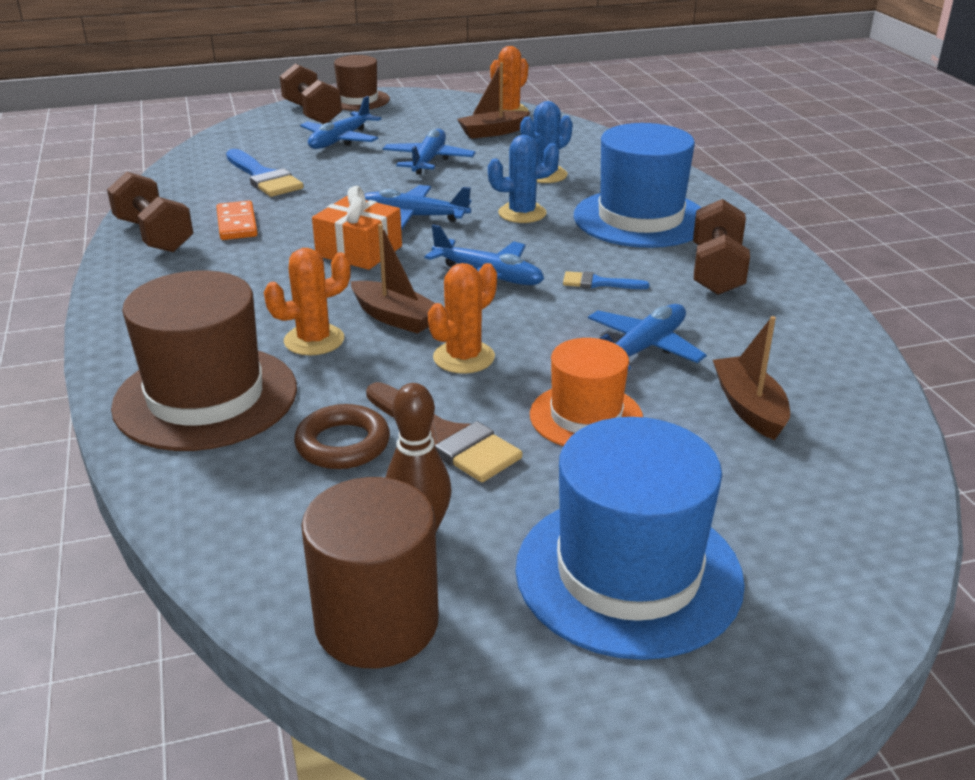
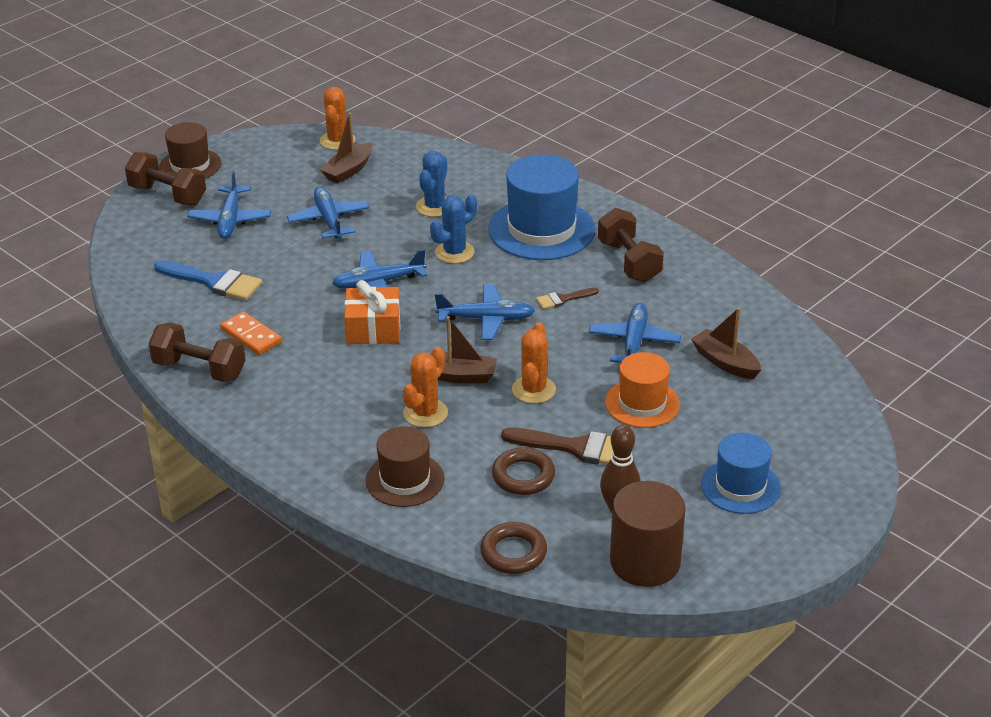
camera: 30 degrees left, 5 degrees up
(206, 397) = (405, 480): brown hat -> brown hat, size x0.61
(220, 531) = (513, 553): none -> brown ring
(598, 283) = (563, 299): blue brush -> brown brush
(628, 573) = (740, 486): blue hat -> blue hat, size x0.61

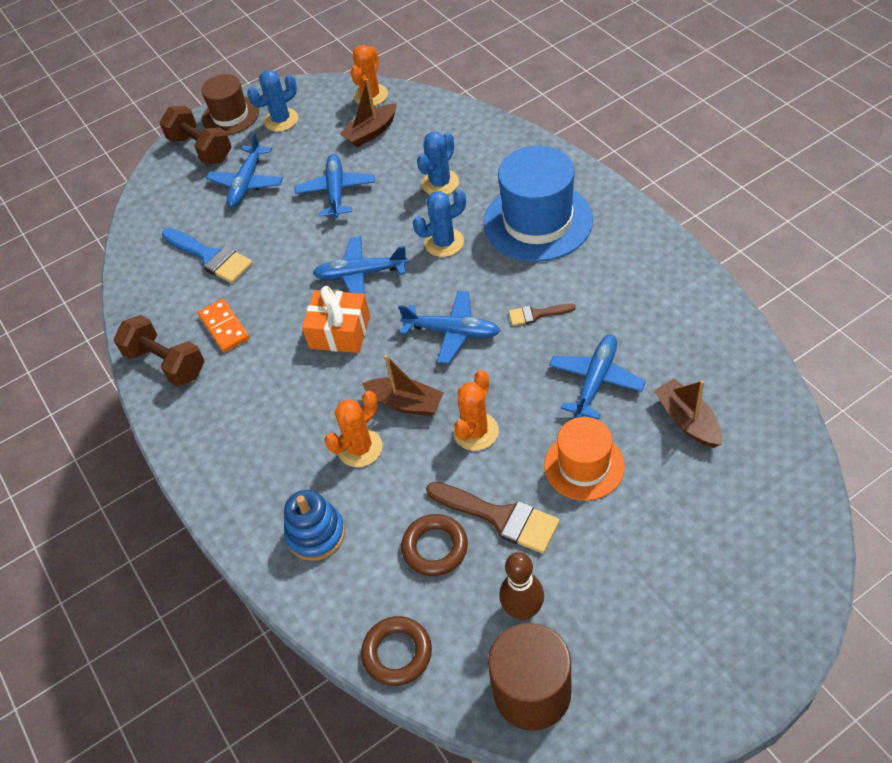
camera: 20 degrees right, 15 degrees up
(248, 166) = (281, 120): none -> blue cactus
(405, 480) = (316, 534): brown hat -> blue stacking toy
(629, 261) = (617, 272): brown dumbbell -> none
(740, 486) = (663, 600): blue hat -> none

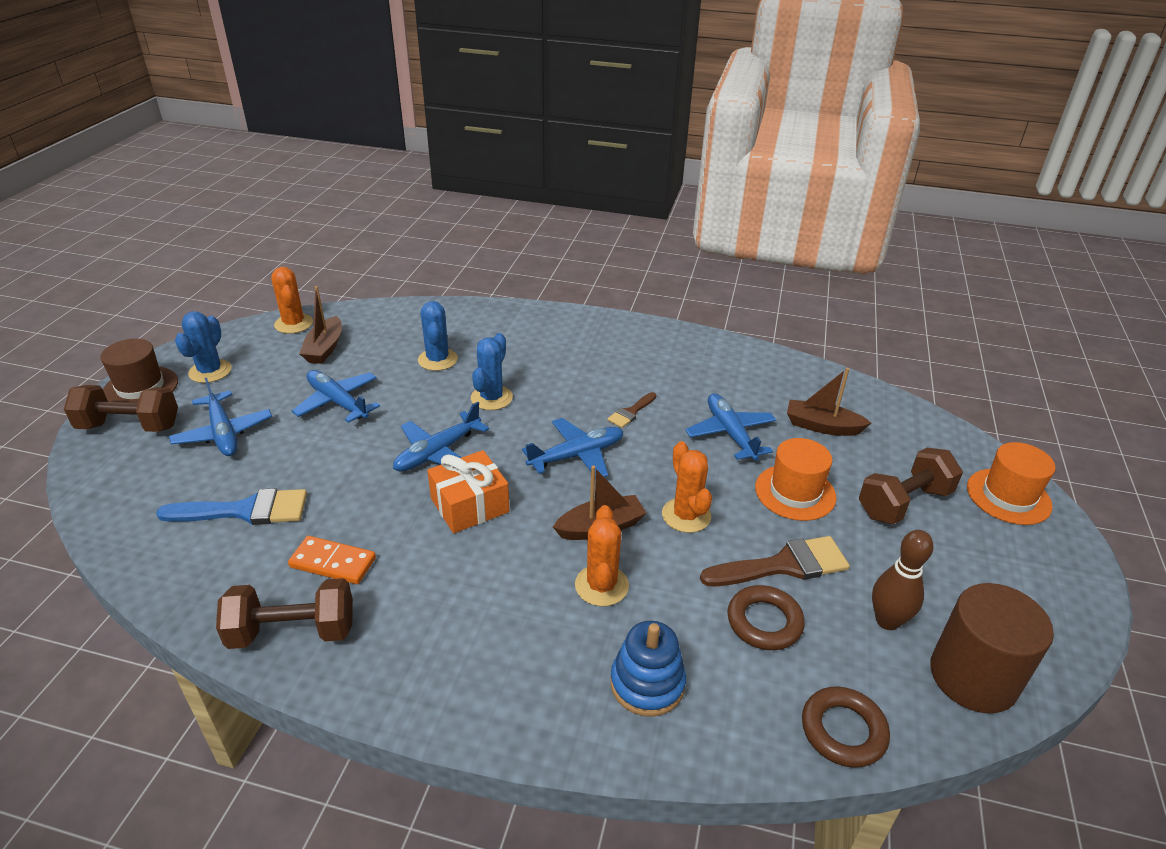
camera: 50 degrees left, 15 degrees down
(538, 221) = (555, 353): blue hat -> none
(666, 533) = (904, 503): none -> brown dumbbell
(775, 590) = (1008, 496): none -> orange hat

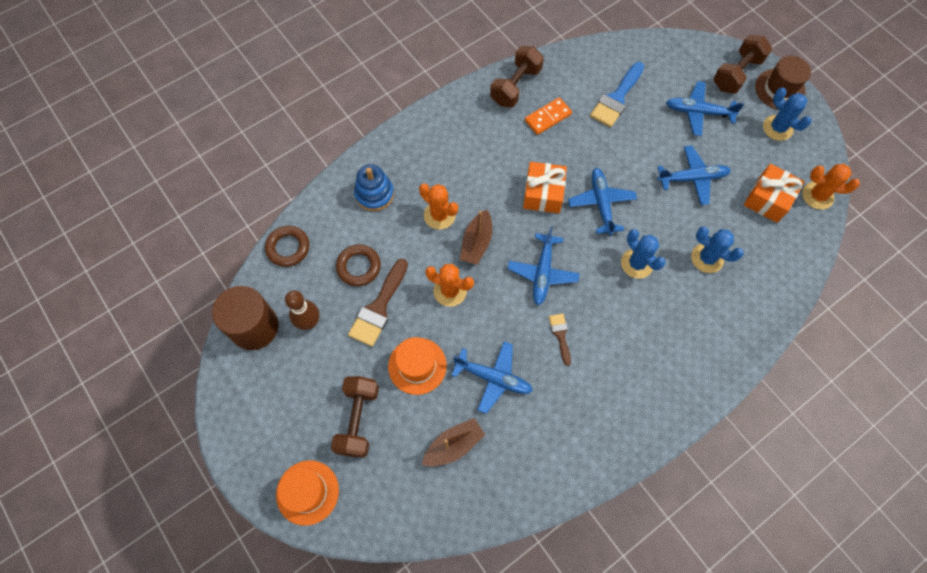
camera: 130 degrees right, 30 degrees up
(325, 348) = (768, 199): brown boat -> orange gift

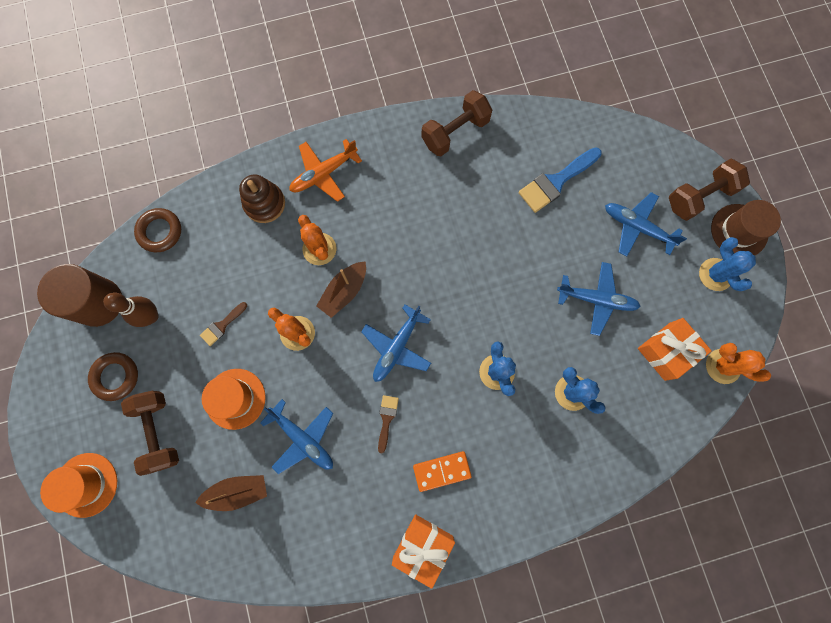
camera: 20 degrees right, 10 degrees up
(358, 420) = (159, 432): brown dumbbell -> brown dumbbell turned 45 degrees counterclockwise
(359, 267) = (219, 276): brown ring -> brown ring (115, 377)
(374, 194) = (264, 204): blue stacking toy -> brown stacking toy
(379, 308) = (222, 325): brown brush -> brown brush, size x0.55
(417, 153) = (324, 173): none -> orange plane
(543, 194) = (433, 262): orange gift -> orange gift (423, 546)
(548, 117) = (474, 179): orange domino -> orange domino (442, 470)
(601, 204) = (488, 294): blue plane -> none

